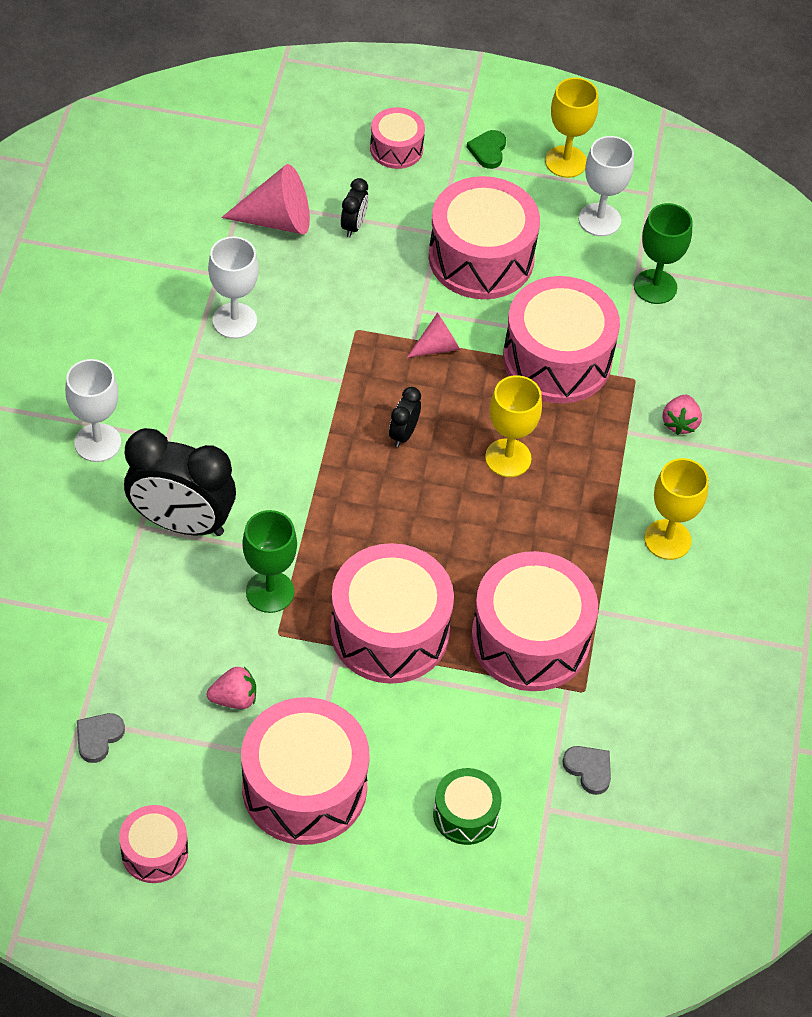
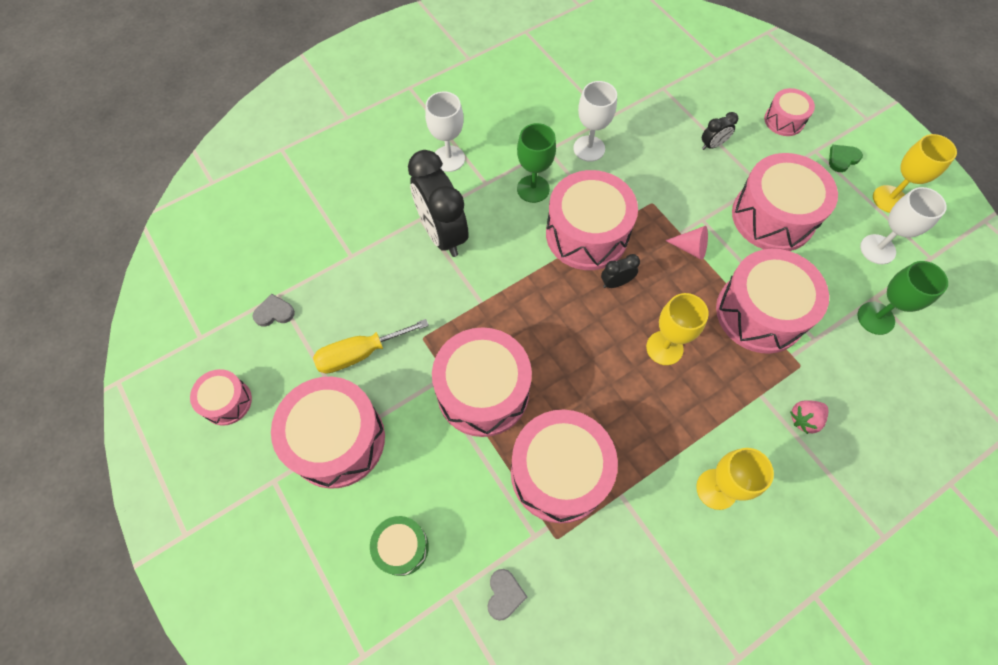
camera: 50 degrees right, 10 degrees up
(234, 698) = (360, 353): pink strawberry -> yellow screwdriver
(270, 592) = (444, 310): green goblet -> green goblet (533, 189)
(277, 220) = (671, 112): pink cone -> none
(326, 409) = (587, 234): none -> pink drum

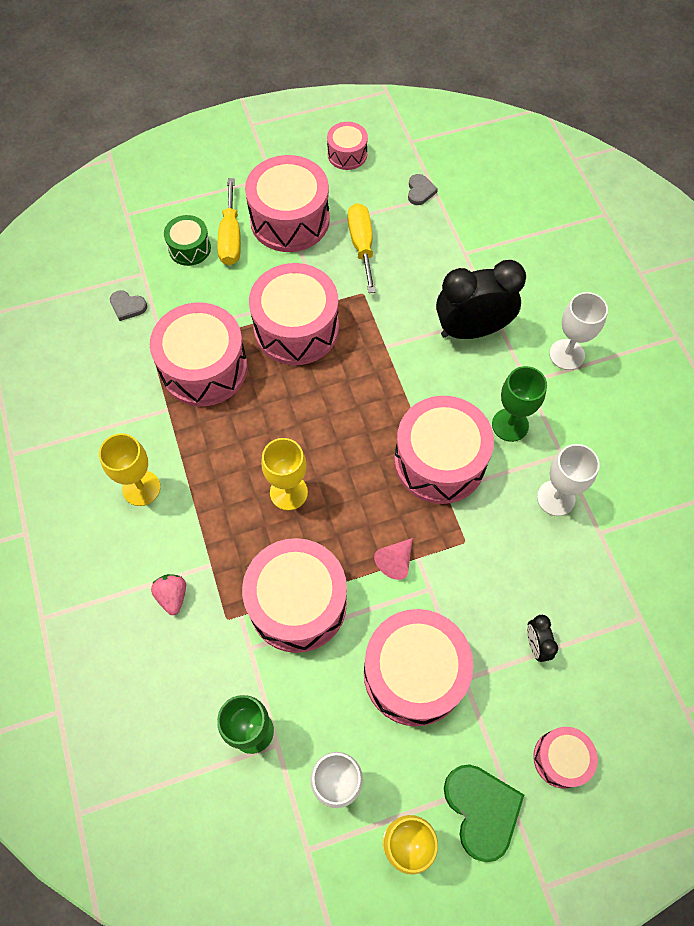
camera: 105 degrees right, 0 degrees up
(376, 501) = (231, 237): none -> yellow screwdriver
(616, 282) = (374, 471): black clock -> none
(842, 159) = (481, 810): green heart -> green heart, size x1.85

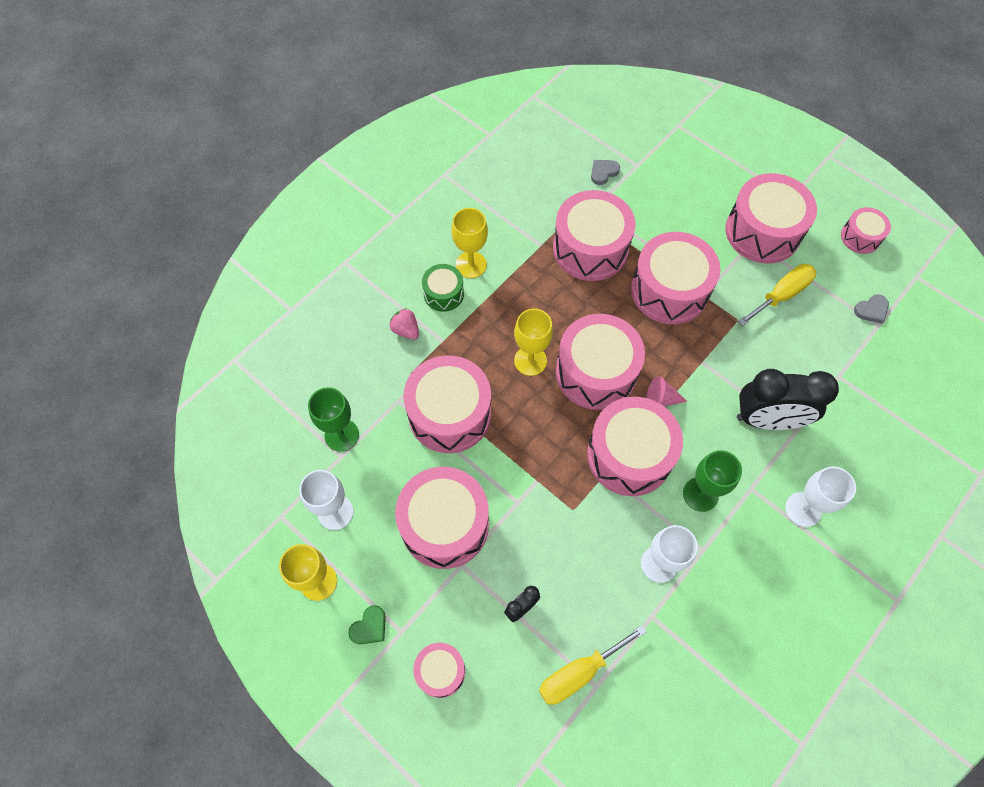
camera: 60 degrees right, 0 degrees up
(127, 306) = (603, 172): grey heart -> grey heart turned 60 degrees clockwise
(172, 596) = (406, 330): pink strawberry -> pink strawberry turned 90 degrees counterclockwise
(189, 248) = (682, 181): green drum -> green drum (443, 294)
(231, 237) = (713, 202): yellow screwdriver -> yellow screwdriver (579, 672)
(339, 440) = (596, 372): none -> pink drum
(395, 561) = (524, 465): pink cone -> pink cone (661, 399)
(471, 330) = (767, 419): black clock -> black clock turned 135 degrees clockwise
(481, 810) = (369, 627): green heart -> green heart, size x0.54

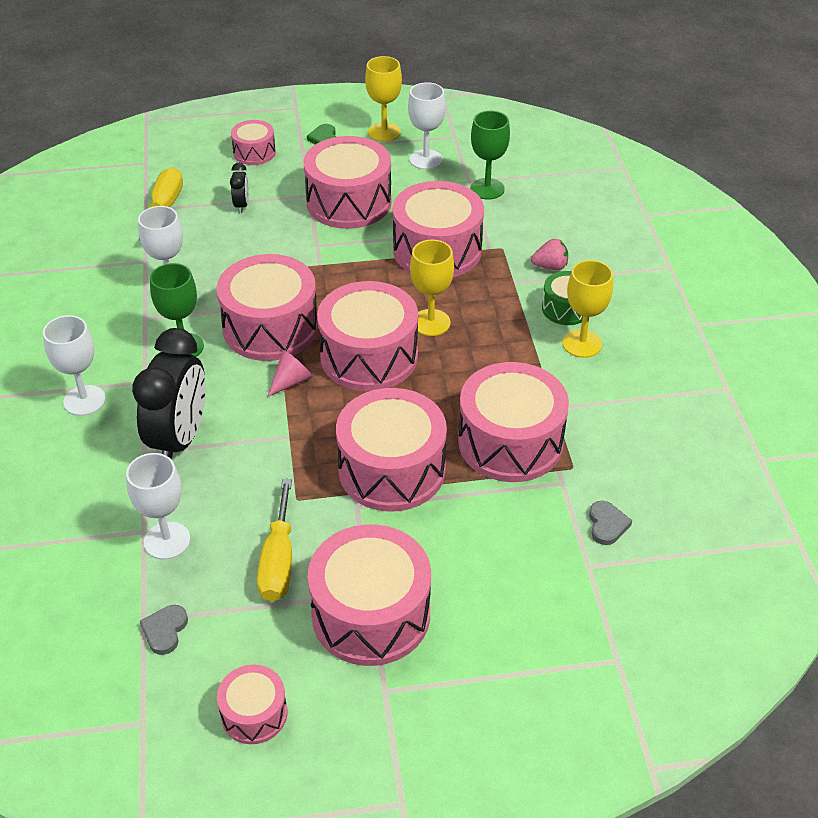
camera: 130 degrees right, 20 degrees down
(767, 419) = (180, 439): black clock -> black clock turned 150 degrees clockwise
(830, 358) = (167, 541): none -> white goblet

